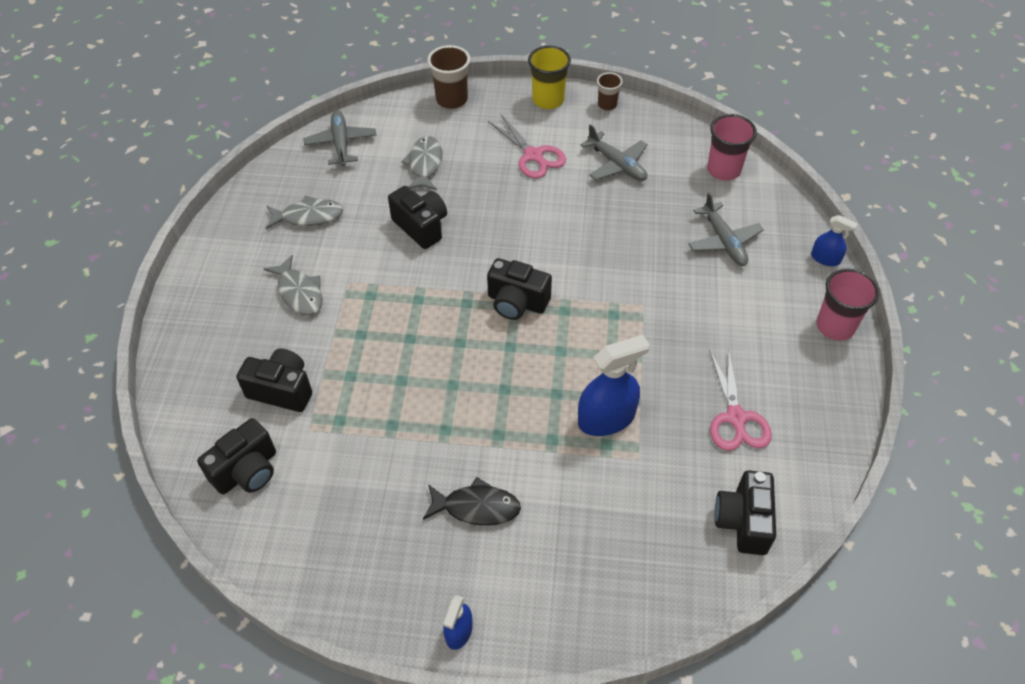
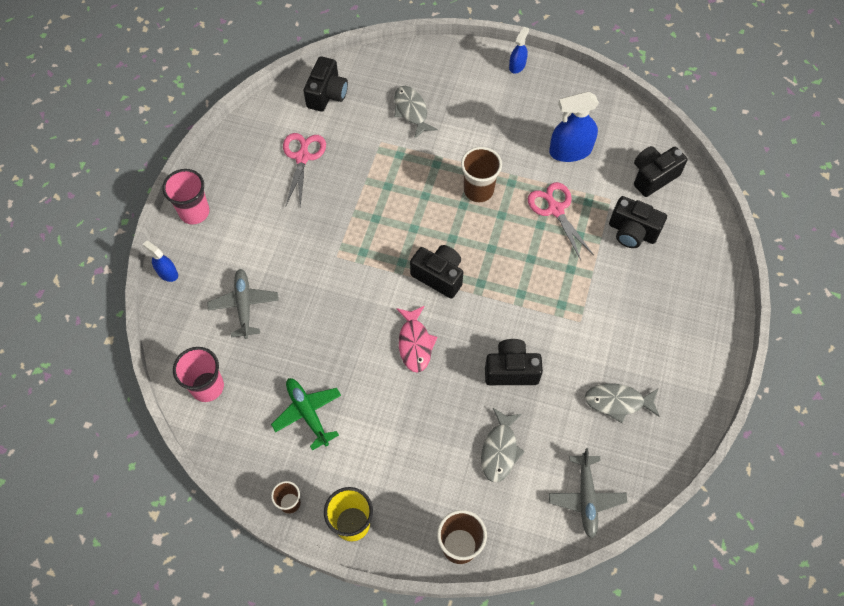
camera: 170 degrees left, 10 degrees up
(299, 292) = (622, 317): grey fish -> grey fish (411, 111)
(421, 227) = (511, 370): black camera -> black camera turned 120 degrees clockwise
(477, 507) = (496, 129): black fish -> none
(487, 411) = (478, 190): none -> brown cup
(527, 234) = (415, 343): none -> pink fish
(533, 156) = (387, 441): pink scissors -> pink scissors (555, 209)
(606, 418) = (394, 172): blue spray bottle -> blue spray bottle (570, 151)
(617, 164) = (308, 413): grey plane -> green plane

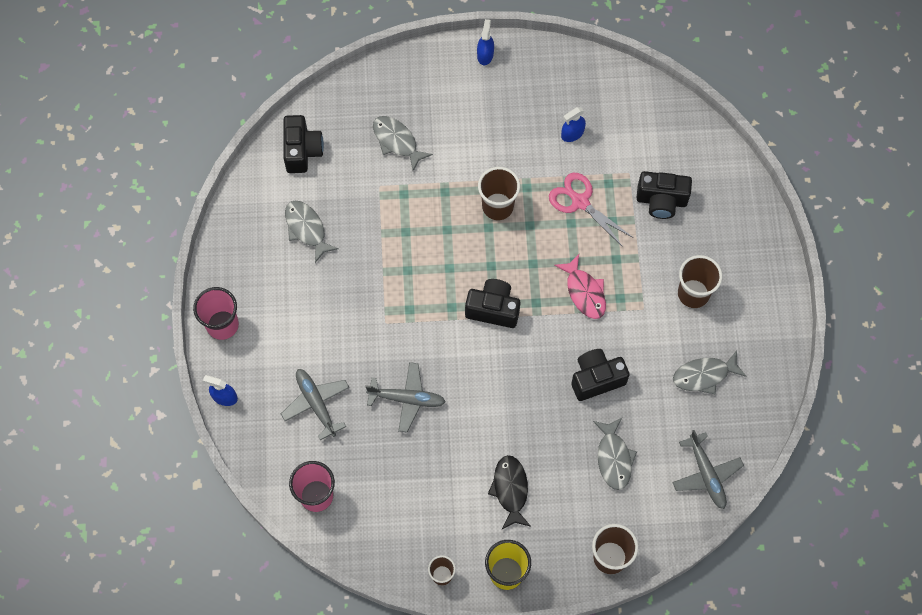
camera: 20 degrees left, 5 degrees up
(302, 157) = (306, 229): pink scissors -> grey fish
(308, 413) = (423, 487): green plane -> none
(327, 329) = (407, 399): none -> grey plane
(388, 445) = (510, 490): none -> black fish
(415, 343) = (497, 384): pink fish -> pink fish (584, 292)
(570, 151) = (572, 133): blue spray bottle -> blue spray bottle, size x0.55
(633, 323) = (693, 294): none -> brown cup
(653, 177) = (662, 135): black camera -> none

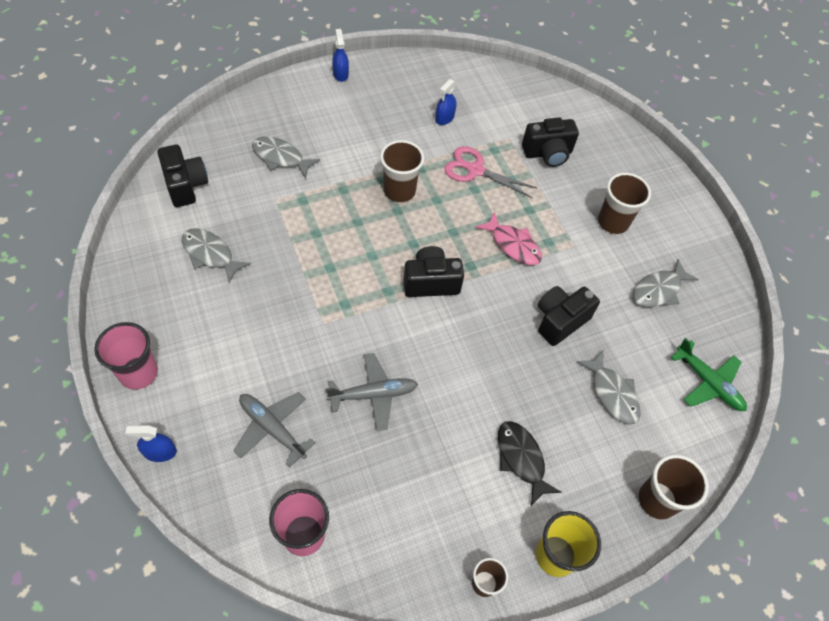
camera: 25 degrees left, 10 degrees down
(706, 474) = (708, 382): grey plane -> green plane

